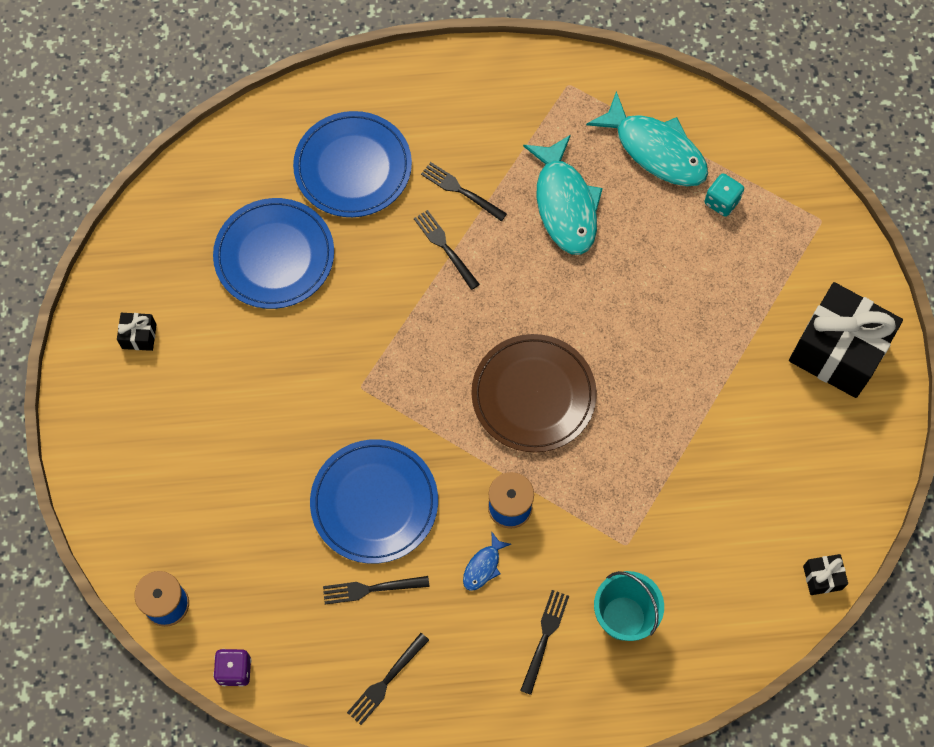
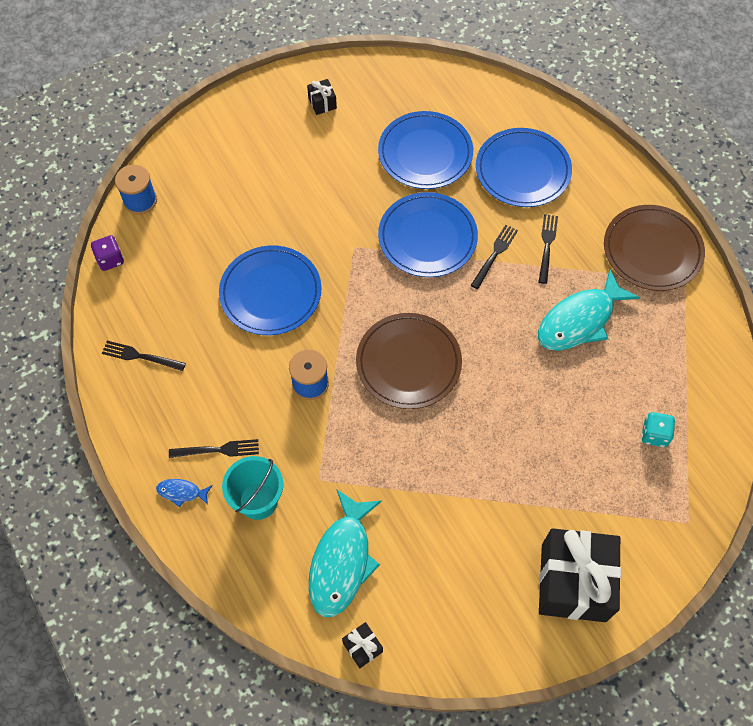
camera: 65 degrees right, 5 degrees down
(370, 589) = (204, 317): black fork -> none
(388, 305) = (427, 237): none -> blue plate
(483, 566) = (255, 384): blue fish -> blue fish (182, 492)
(518, 94) = (652, 250): none -> brown plate
(655, 150) = (668, 366): turquoise fish -> turquoise fish (342, 561)

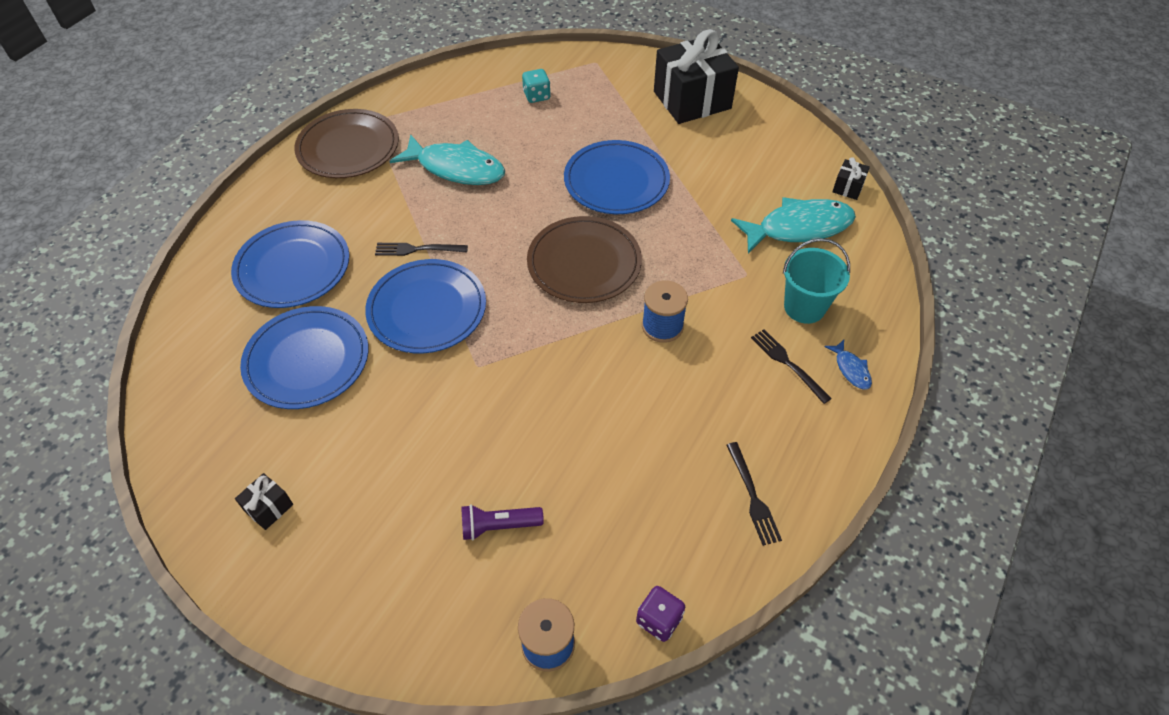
camera: 120 degrees left, 10 degrees down
(227, 208) = (498, 526): none -> purple flashlight
(270, 293) = (585, 413): blue plate -> blue plate (616, 181)
(547, 245) = (383, 216): black fork -> none

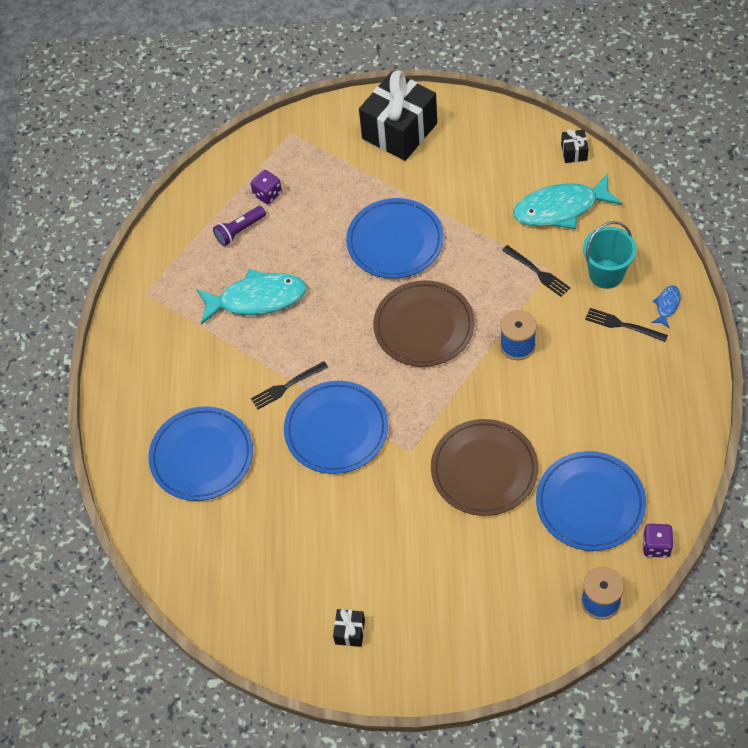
camera: 25 degrees left, 5 degrees up
(307, 360) = (281, 519): blue plate -> blue plate (590, 503)
(348, 148) = (149, 329): brown plate -> brown plate (484, 470)
(498, 526) = (513, 550): purple flashlight -> purple flashlight (239, 231)
(536, 96) = (267, 194): turquoise dice -> purple dice
(753, 497) = (661, 434): black fork -> black fork (538, 272)
(799, 228) = (560, 208): turquoise fish -> turquoise fish turned 150 degrees counterclockwise
(851, 369) = (667, 305): blue fish -> blue fish turned 105 degrees counterclockwise

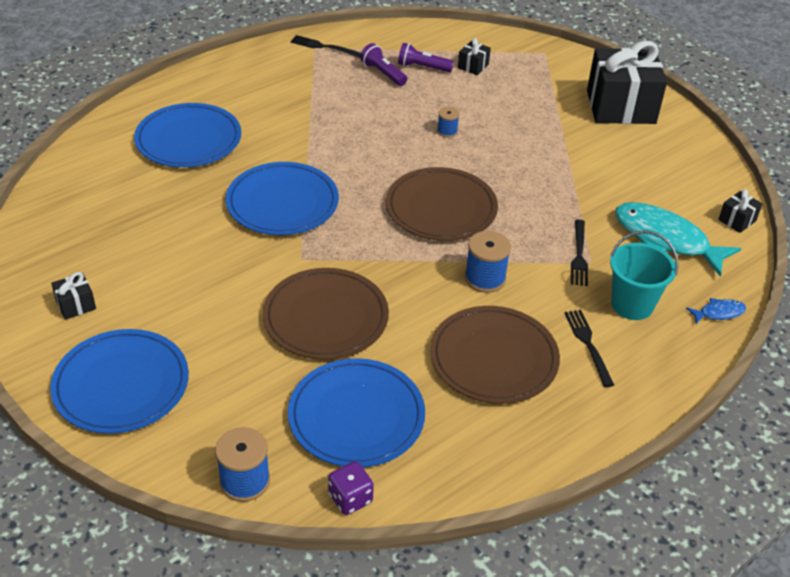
camera: 45 degrees right, 15 degrees down
(224, 264) = (383, 73): none -> purple flashlight
(257, 299) = (368, 104): turquoise fish -> none
(267, 194) = (473, 66): purple dice -> black gift
(286, 386) = (299, 156): black fork -> black fork (323, 47)
(337, 266) = (447, 131): none -> blue spool
(395, 241) = (508, 153): blue plate -> blue plate (121, 385)
(596, 389) = (493, 358): none -> brown plate
(667, 305) = (648, 368): blue fish -> blue fish (719, 313)

